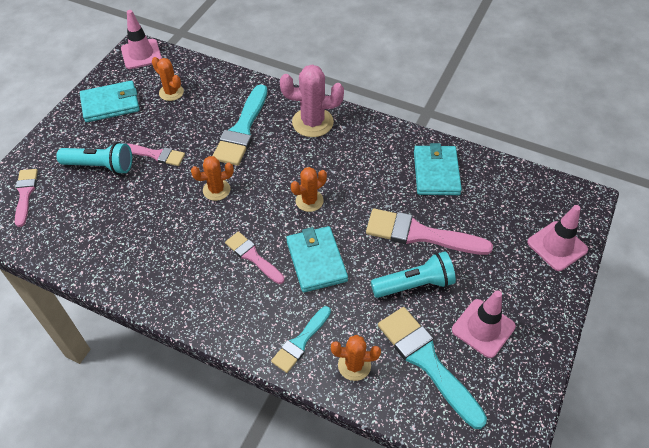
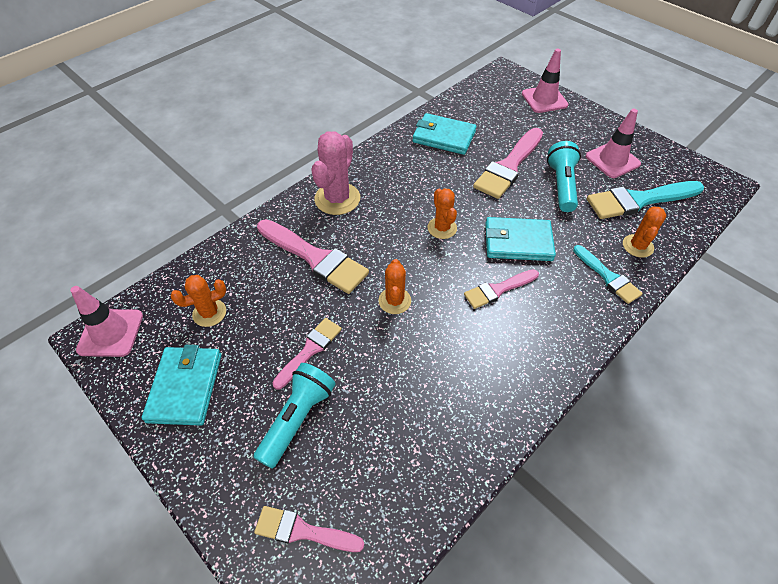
camera: 70 degrees left, 0 degrees up
(242, 129) = (315, 258): turquoise brush -> pink brush

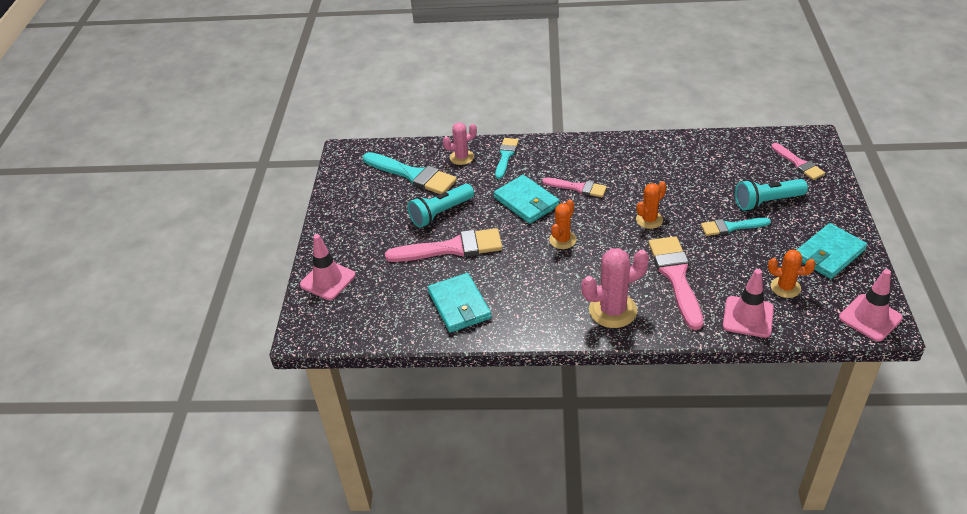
camera: 130 degrees left, 10 degrees down
(309, 350) = (731, 227): pink brush -> turquoise brush
(612, 160) = (378, 205): pink traffic cone -> pink traffic cone (748, 317)
(637, 246) = (462, 157): orange cactus -> pink cactus

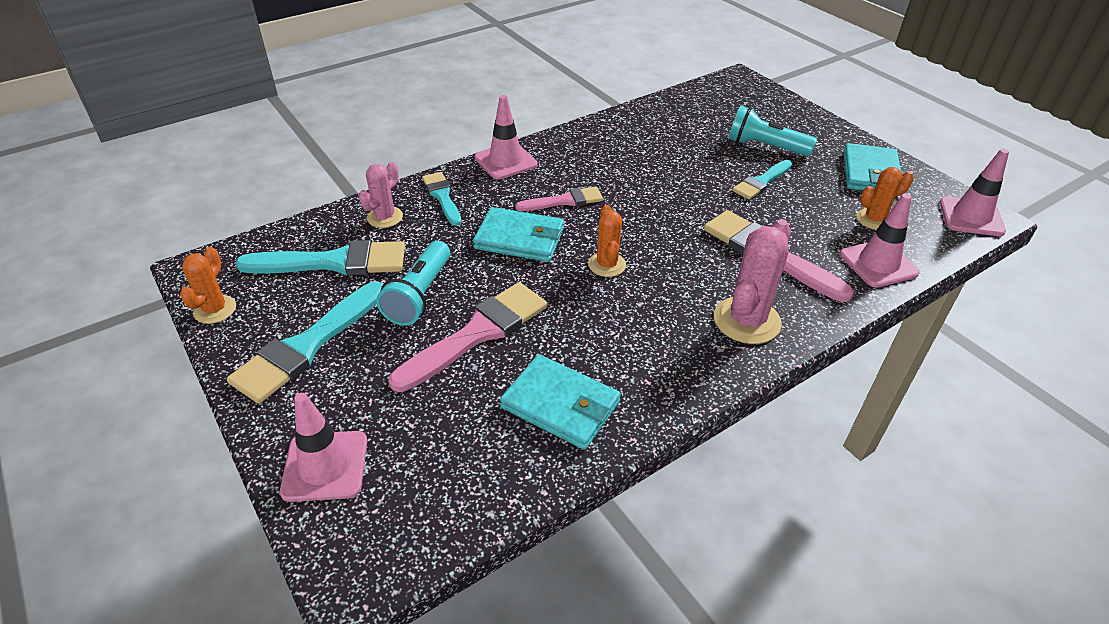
camera: 40 degrees left, 0 degrees up
(364, 217) = (308, 345): none -> turquoise brush
(567, 146) = (505, 161): none -> pink traffic cone
(649, 220) = (676, 205): orange cactus -> orange cactus (215, 309)
(767, 202) = (765, 147): turquoise flashlight -> turquoise flashlight turned 75 degrees clockwise
(798, 163) = (751, 104): pink brush -> none

